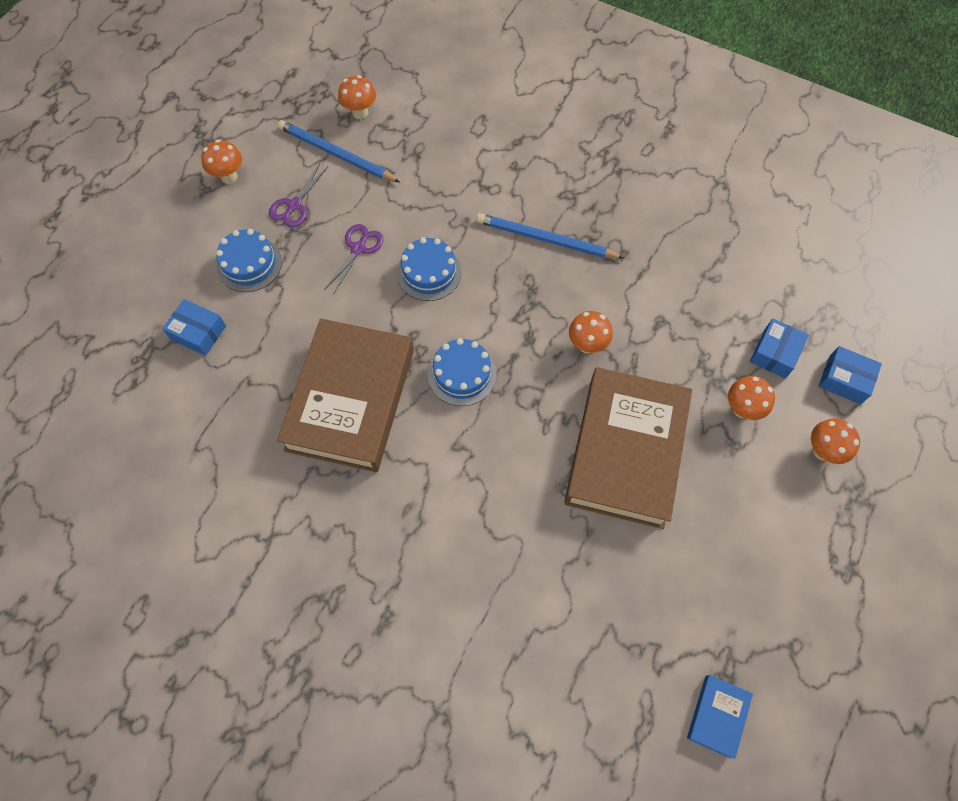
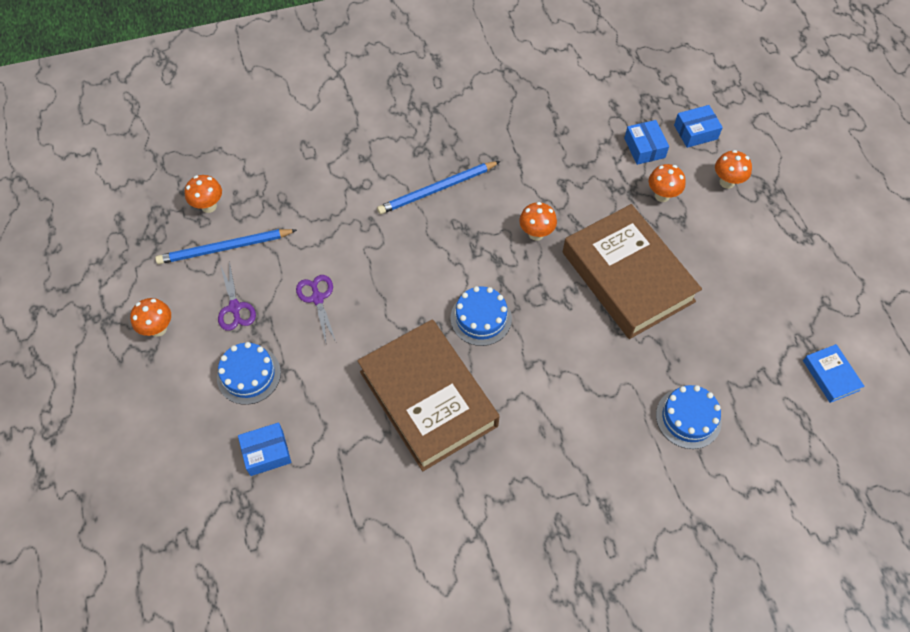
camera: 45 degrees left, 5 degrees down
(429, 272) = (385, 273): blue cake -> blue cake (688, 418)

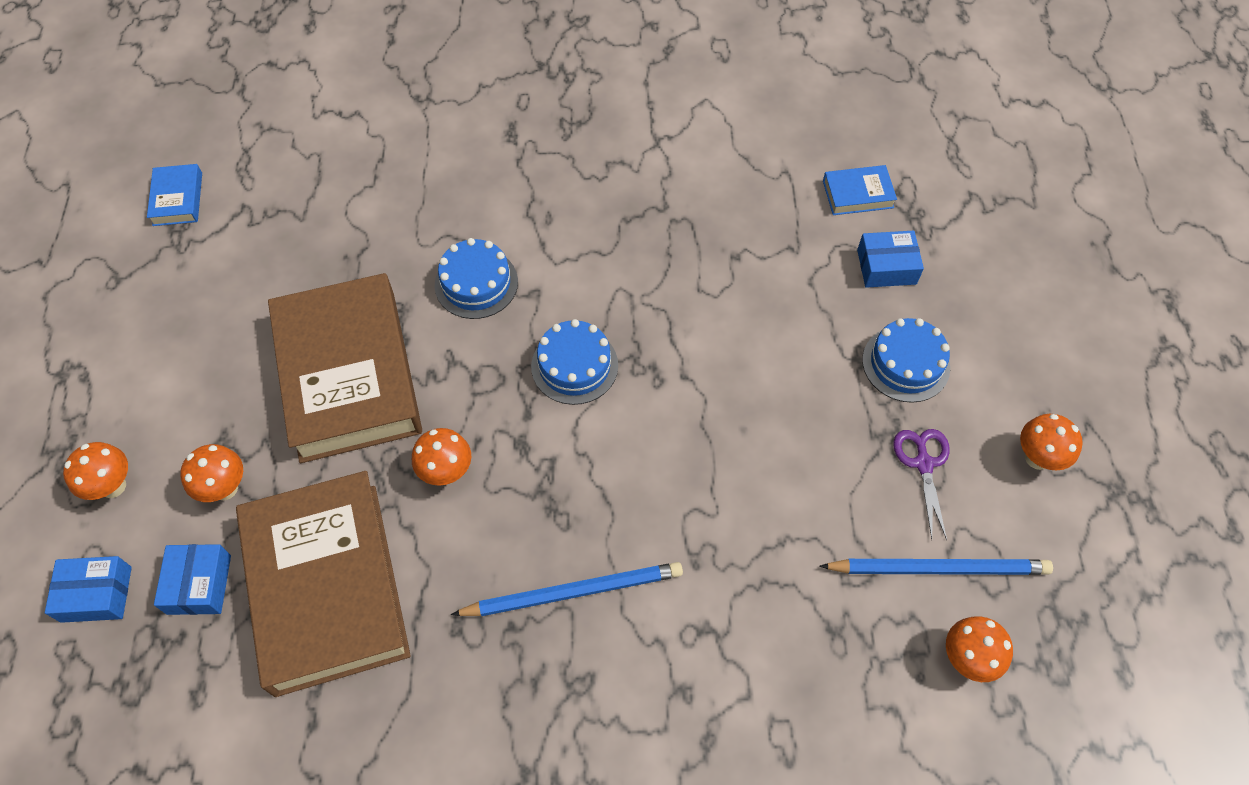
camera: 165 degrees left, 0 degrees up
(295, 519) = (857, 194): none -> blue book
(317, 298) = (799, 449): purple scissors -> none
(428, 398) = (674, 282): brown book -> brown book (326, 587)
(688, 418) = (372, 193): blue cake -> blue cake (476, 283)

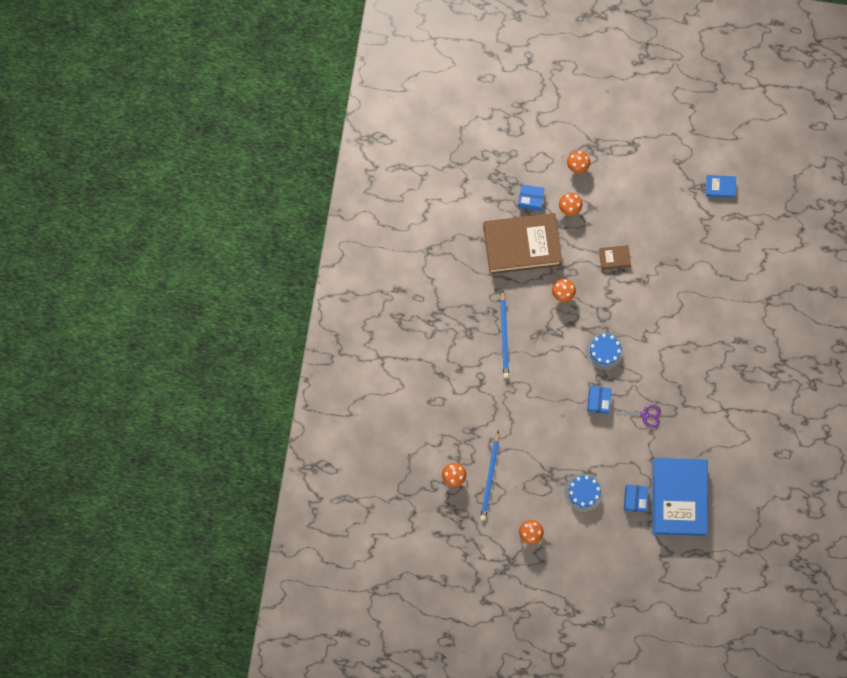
camera: 100 degrees right, 15 degrees up
(96, 594) = (533, 163): blue box -> blue box (598, 401)
(349, 375) = (614, 258): brown book -> brown book, size x0.41
(476, 283) = (653, 315): blue cake -> none
(857, 194) = (678, 498): blue book -> blue book, size x2.45
(923, 464) = (535, 485): purple scissors -> purple scissors (644, 415)

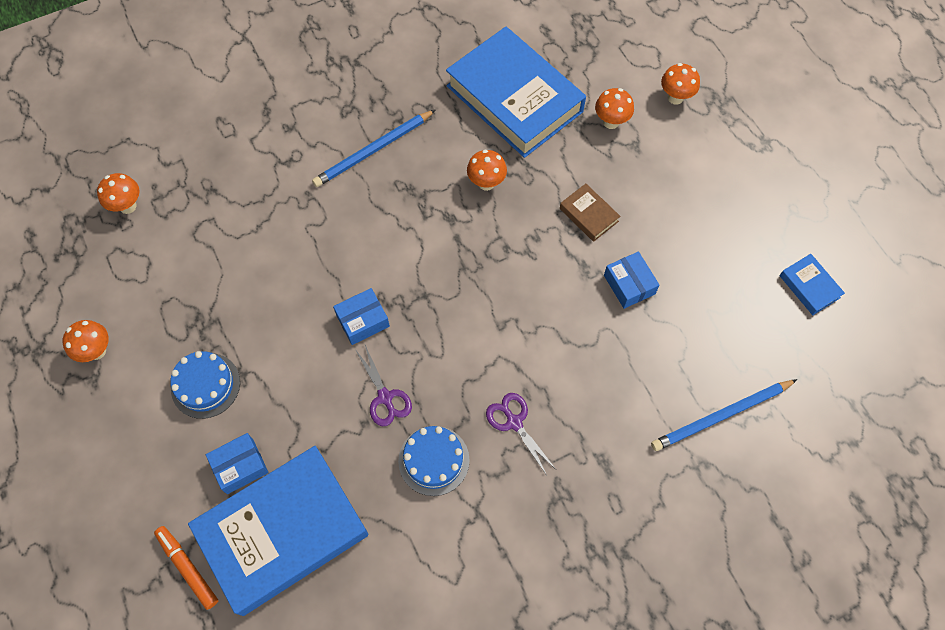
camera: 55 degrees right, 10 degrees down
(490, 477) = (154, 250): blue pencil -> blue pencil (721, 416)
(521, 245) = (514, 98): brown book -> blue book
(530, 199) = (585, 73): blue box -> blue box (629, 284)
(604, 351) = (443, 283): blue cake -> blue cake (433, 460)
(668, 547) = (188, 568): none -> orange marker
(695, 366) = (514, 422): none -> purple scissors

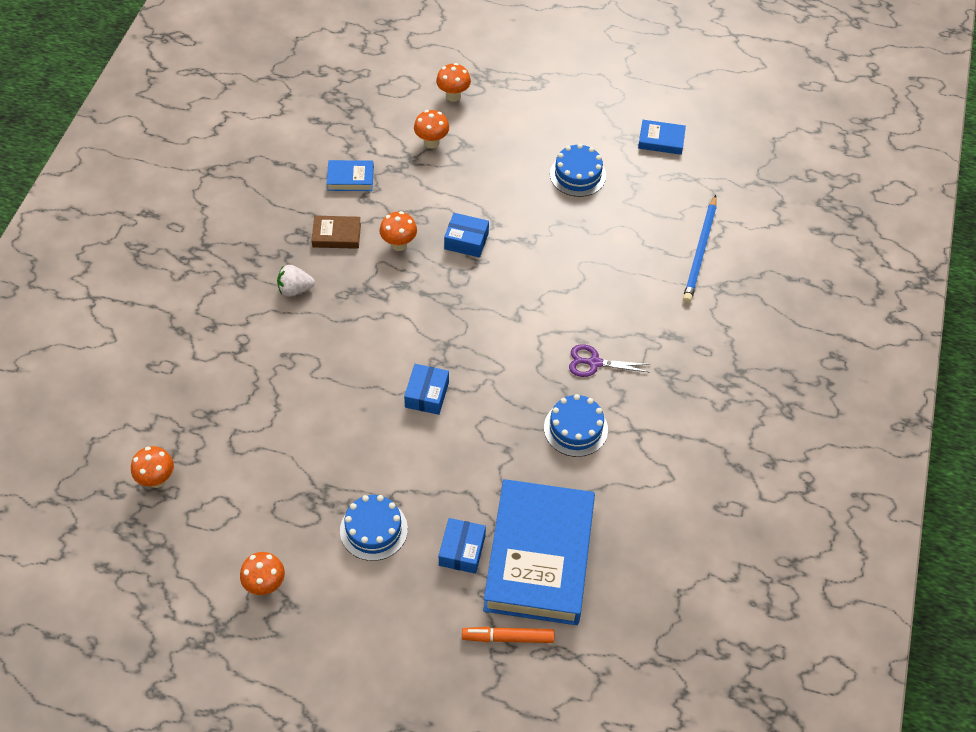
camera: 50 degrees left, 10 degrees down
(373, 150) = (295, 289): blue pencil -> white strawberry
(385, 397) = (500, 423): purple scissors -> none
(514, 98) = (350, 178): blue book -> blue book, size x0.41
(588, 215) = (488, 208): brown book -> brown book (336, 235)
(629, 284) = (562, 227): blue box -> blue box (466, 241)
(697, 252) = (578, 175): none -> blue cake

